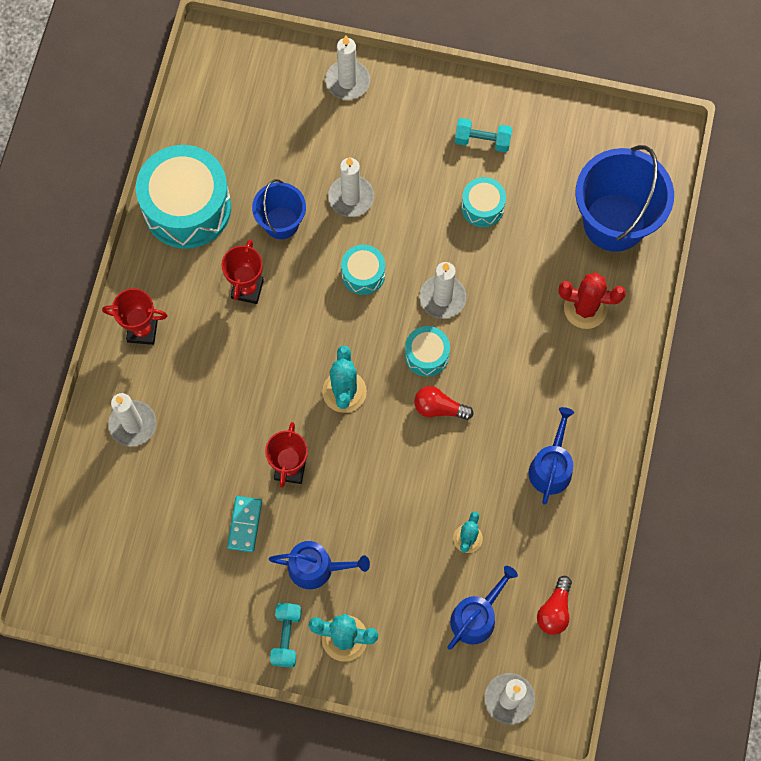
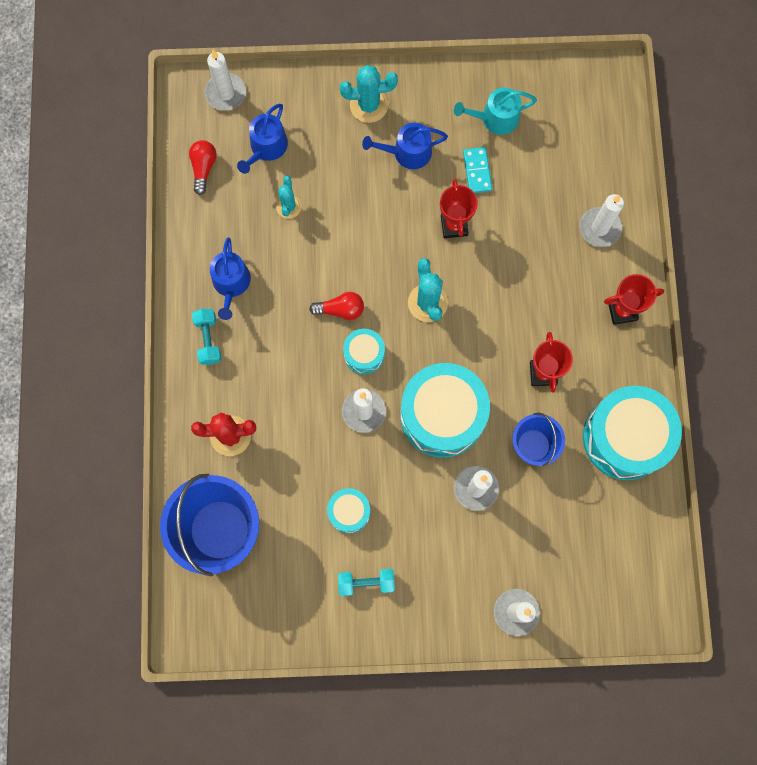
camera: 165 degrees right, 5 degrees up
(203, 582) = (495, 118): none -> turquoise watering can
(286, 637) = (415, 95): turquoise dumbbell -> turquoise dumbbell (208, 340)
(363, 274) = (442, 415): turquoise drum -> turquoise drum, size x2.05

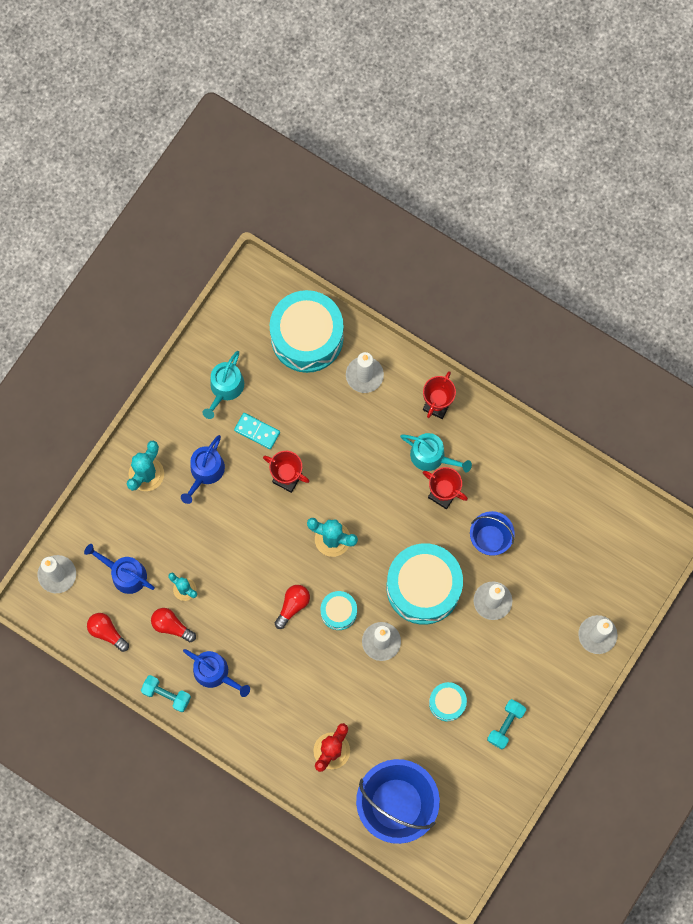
camera: 55 degrees left, 0 degrees up
(208, 340) = (246, 718): turquoise dumbbell -> turquoise dumbbell (166, 695)
(247, 218) = (171, 626): none -> red light bulb
(266, 148) = (125, 574): blue watering can -> blue watering can turned 150 degrees clockwise
(571, 339) = (432, 456): none -> turquoise watering can
(625, 437) = (528, 471): turquoise drum -> turquoise drum (307, 337)

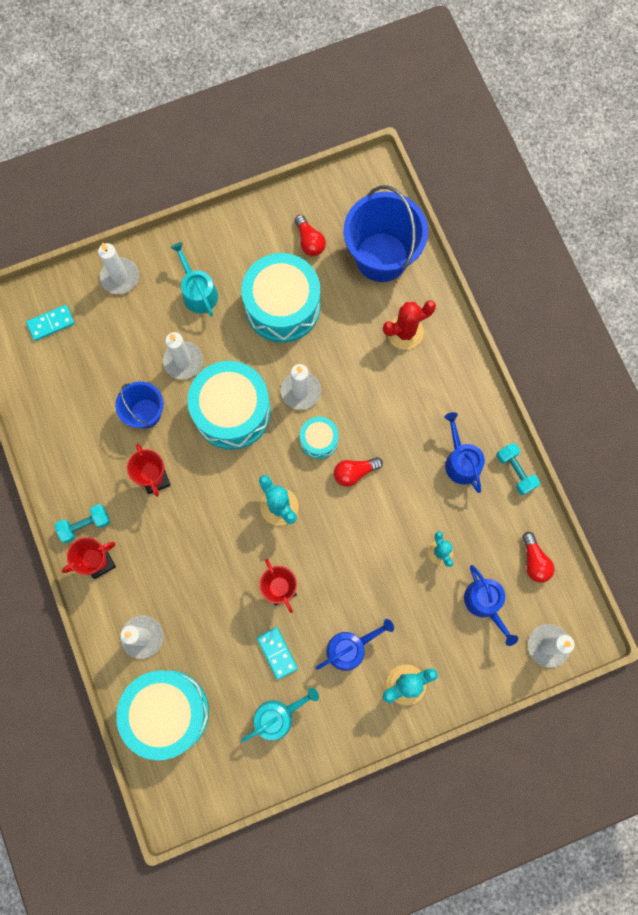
camera: 145 degrees left, 0 degrees up
(171, 626) = (473, 527): red light bulb -> red light bulb (309, 241)
(432, 456) = (139, 519): turquoise watering can -> turquoise watering can (198, 292)
(447, 703) = (282, 306): turquoise drum -> turquoise drum, size x2.05
(506, 725) = (248, 258): turquoise dumbbell -> turquoise dumbbell (85, 525)
(621, 558) = (51, 323): none -> turquoise domino

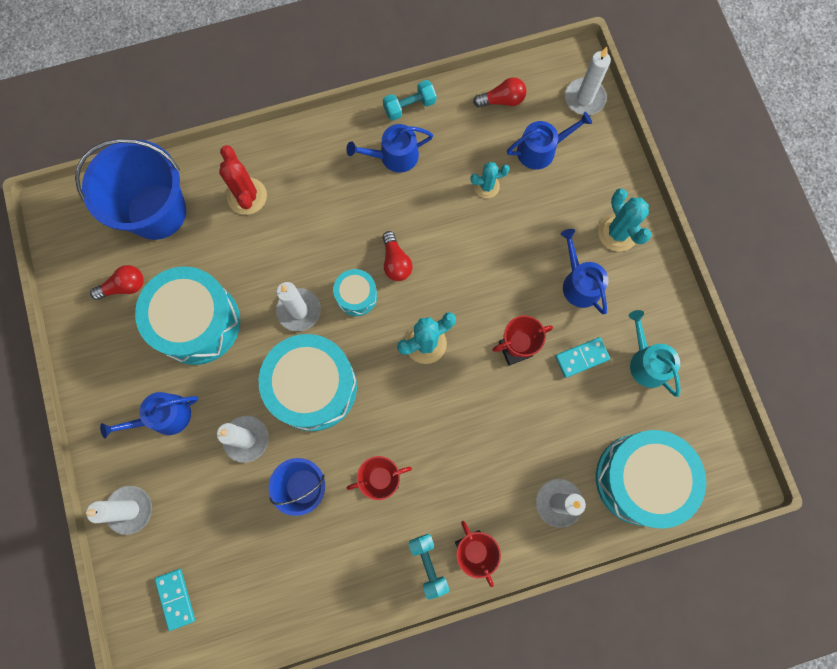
camera: 85 degrees left, 0 degrees up
(198, 292) = (164, 417): turquoise watering can -> blue watering can

